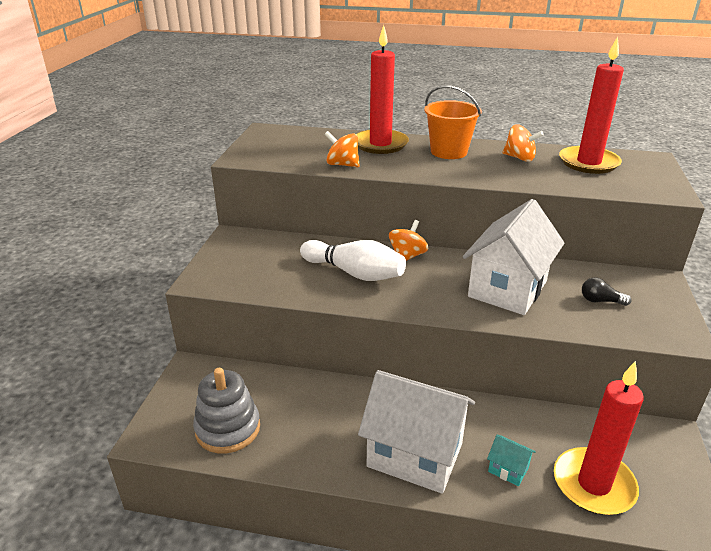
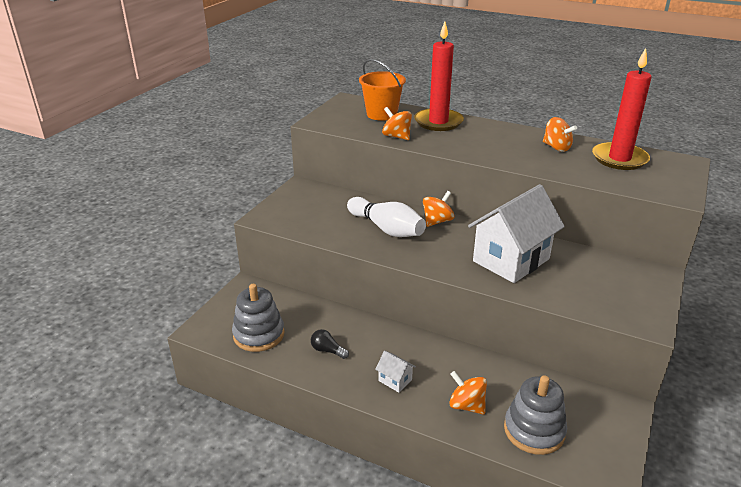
camera: 15 degrees right, 0 degrees up
(415, 455) = (395, 380): white house -> white house, size x0.40
(448, 152) = (495, 135): orange bucket -> orange bucket (381, 114)
(508, 469) = (466, 405): turquoise house -> orange spinning top
(593, 484) = (534, 430): red candle -> grey stacking toy
(600, 301) = (589, 282): black light bulb -> black light bulb (327, 350)

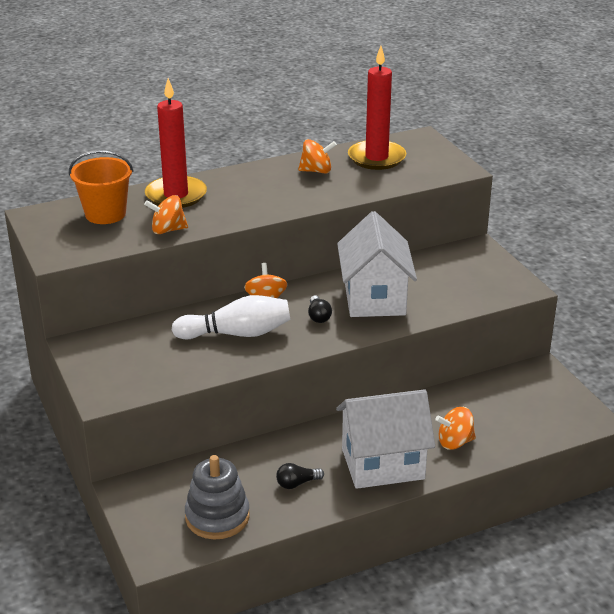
camera: 50 degrees left, 0 degrees up
(395, 380) = (383, 464): white house -> white house, size x2.49
(453, 248) = (318, 316): none -> black light bulb
(534, 430) = (516, 425): grey stacking toy -> none

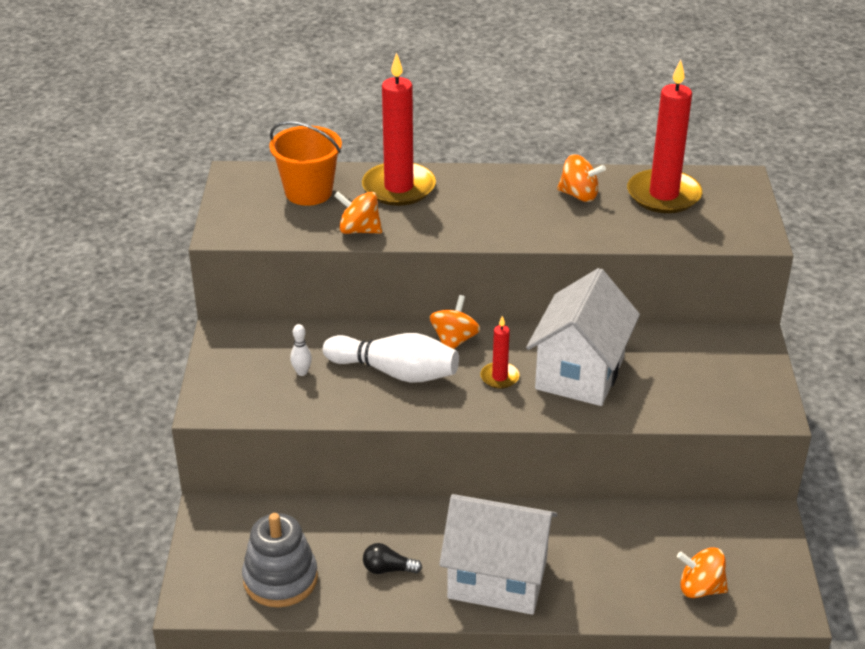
camera: 25 degrees right, 5 degrees up
(162, 353) = (302, 372): none -> white bowling pin
(318, 316) = (499, 377): black light bulb -> red candle
(455, 442) = (599, 580): orange spinning top -> orange spinning top (700, 588)

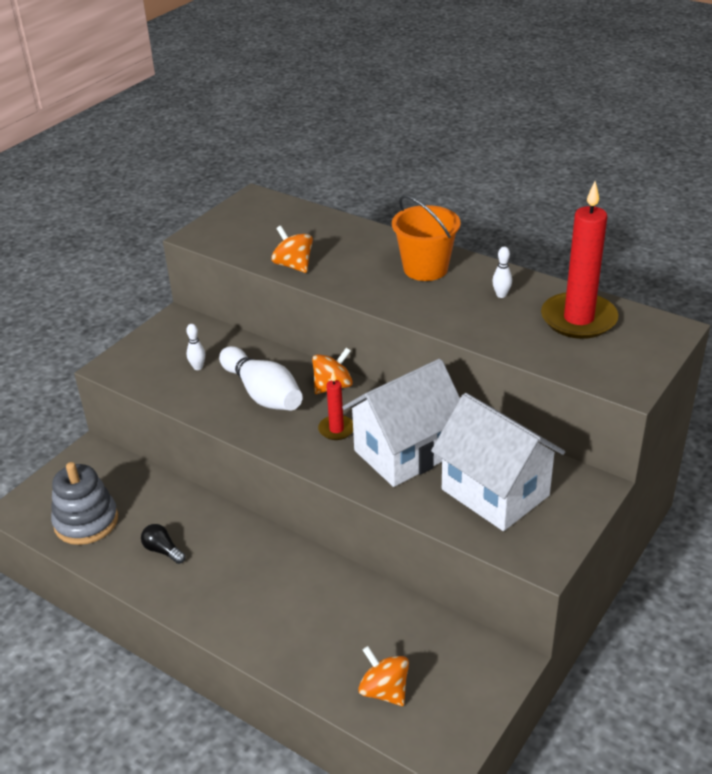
camera: 35 degrees right, 0 degrees up
(308, 192) = (290, 226): orange bucket -> orange bucket (425, 268)
(399, 187) = (360, 243): red candle -> none
(497, 579) = (231, 598): white house -> white house (495, 492)
(579, 195) = (501, 295): orange spinning top -> white bowling pin

